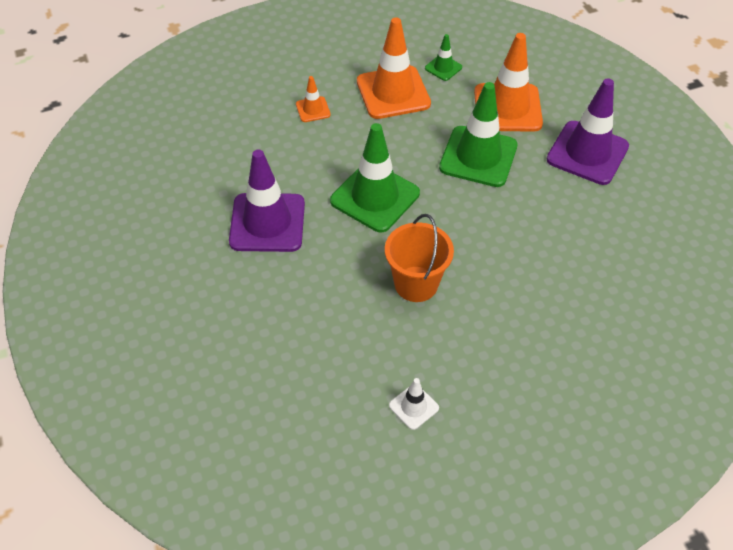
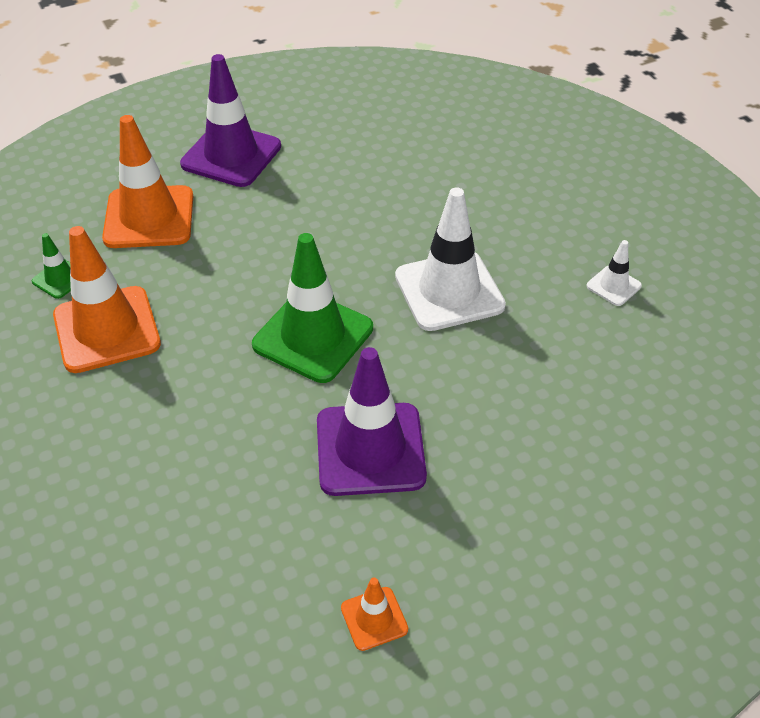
camera: 95 degrees left, 5 degrees down
(313, 109) = (135, 420): orange traffic cone -> orange traffic cone (374, 618)
(416, 284) = (449, 291): orange bucket -> white traffic cone
(478, 157) = (237, 242): green traffic cone -> none

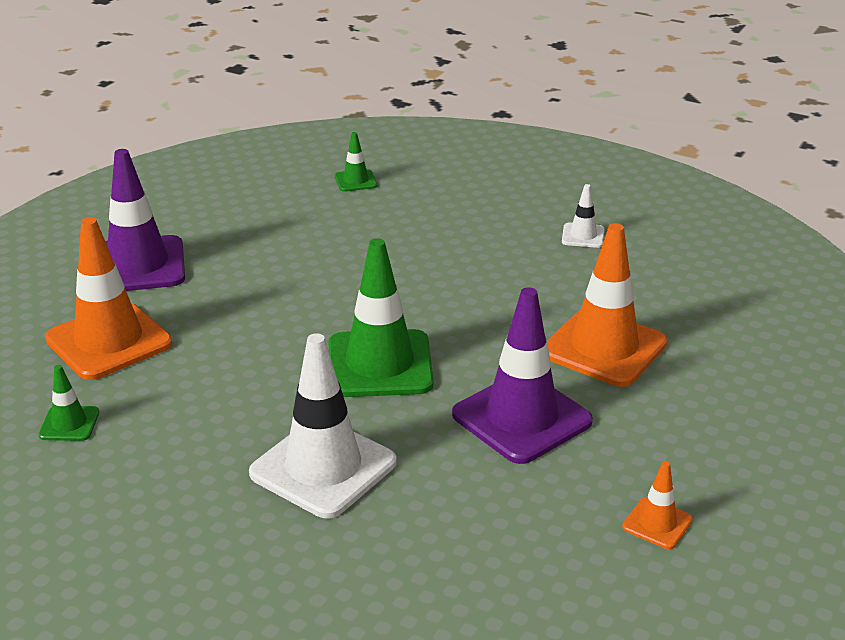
camera: 35 degrees left, 15 degrees down
(107, 329) = (171, 441): orange traffic cone -> orange traffic cone (604, 348)
(449, 291) = (459, 288): white traffic cone -> white traffic cone (323, 468)
(471, 140) = (355, 181): none -> green traffic cone

